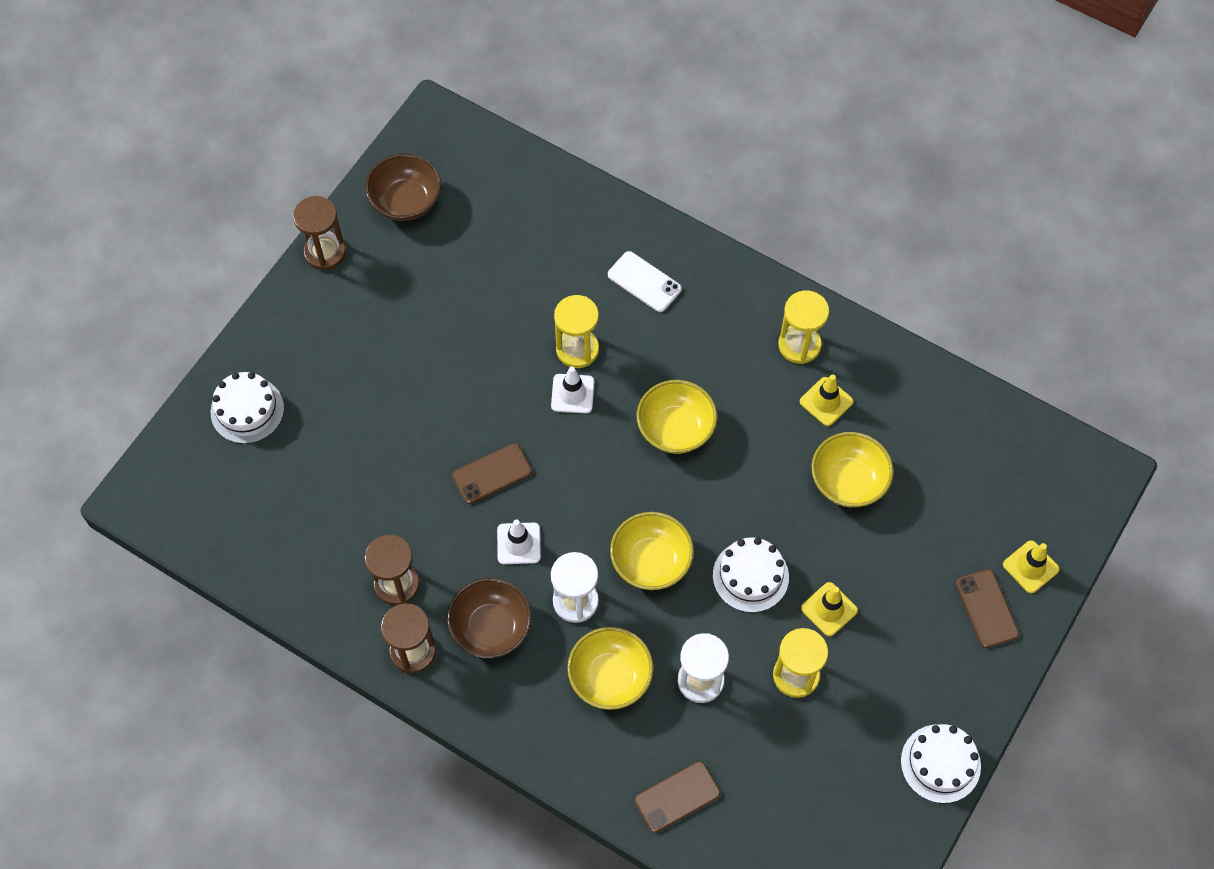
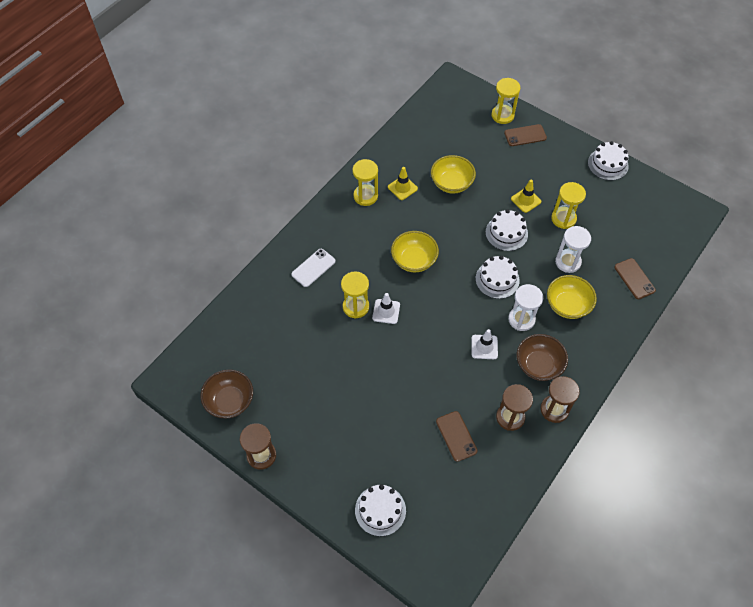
camera: 85 degrees left, 5 degrees down
(492, 474) = (437, 359): brown phone -> brown phone (456, 436)
(651, 562) = (497, 279): yellow bowl -> white cake
(1030, 567) = (502, 115): yellow traffic cone -> yellow hourglass

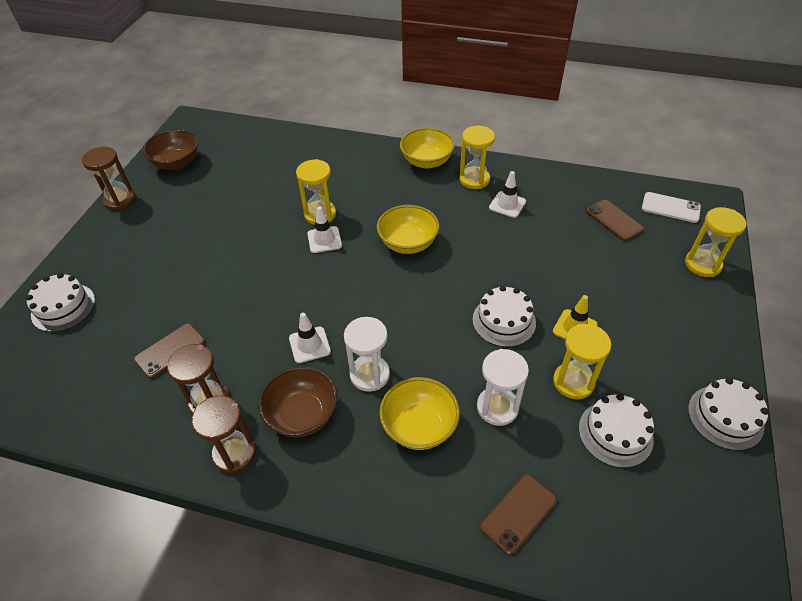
camera: 70 degrees right, 10 degrees down
(313, 268) = (355, 170): white phone -> white phone (670, 208)
(402, 188) = (507, 204): yellow traffic cone -> white traffic cone
(451, 183) = (546, 245): yellow bowl -> yellow bowl (426, 161)
(497, 279) = (422, 331): white cake -> white cake (615, 433)
(525, 135) = (689, 298): brown phone -> brown phone (614, 220)

